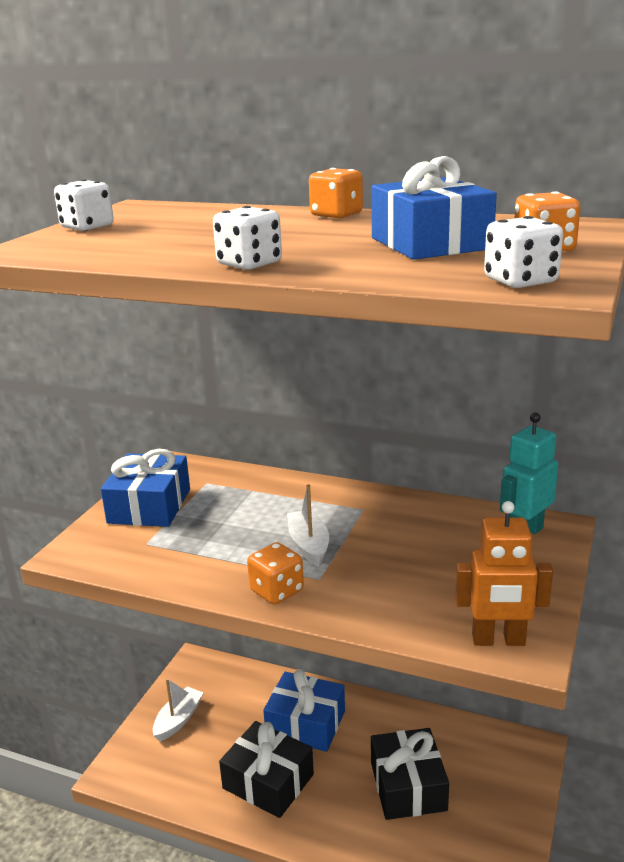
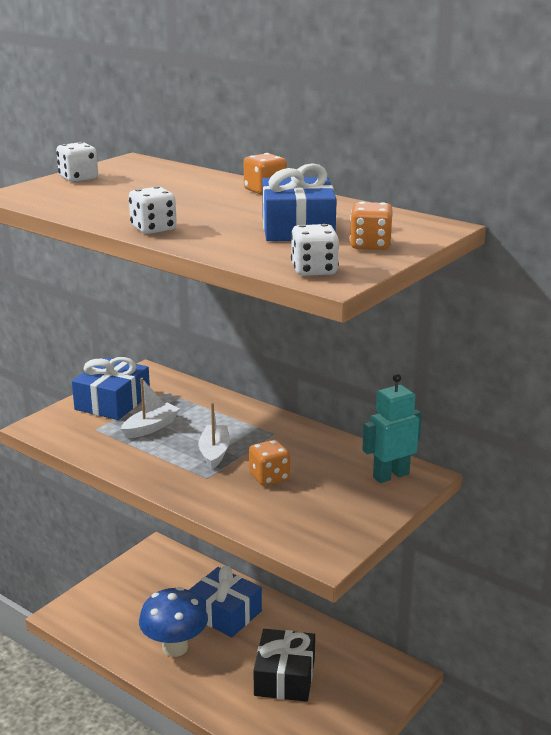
camera: 15 degrees right, 0 degrees up
(178, 720) = (125, 588): white boat -> white boat (151, 427)
(268, 781) = (175, 648): black gift -> blue mushroom
(277, 591) = (170, 480): orange dice -> orange dice (269, 477)
(498, 640) = (309, 545): orange robot -> none

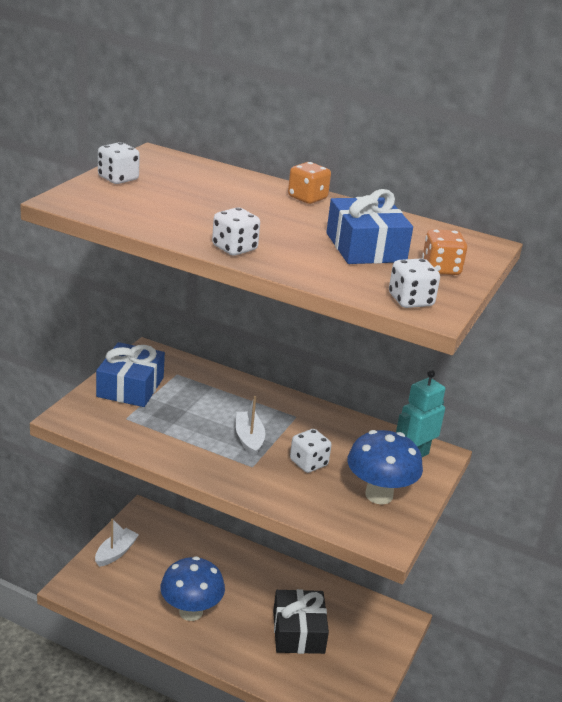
camera: 15 degrees left, 5 degrees up
(151, 427) = (178, 414): white boat -> white boat (116, 552)
(225, 613) = (227, 574): blue gift -> none
(269, 477) = (308, 463): orange dice -> white dice
(335, 511) = (379, 495): none -> blue mushroom

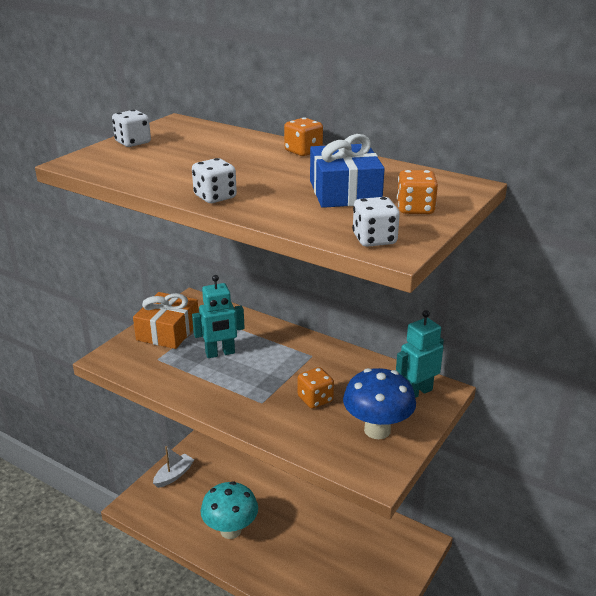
camera: 10 degrees right, 0 degrees up
(130, 387) = (168, 331): blue gift -> orange gift
(191, 612) = (230, 530): blue mushroom -> turquoise mushroom
(195, 413) = (220, 353): none -> turquoise robot
(249, 439) = (264, 377): white boat -> none
(298, 632) = (325, 551): black gift -> none
(308, 463) = (315, 399): white dice -> orange dice

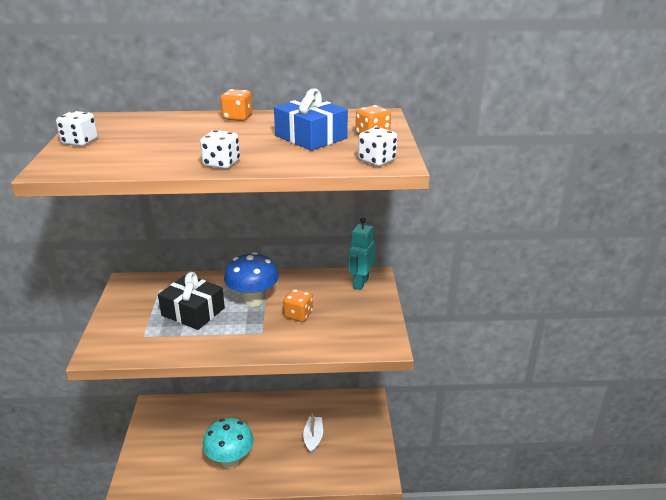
camera: 35 degrees left, 0 degrees up
(168, 331) = (130, 312): orange gift -> none
(174, 475) = (148, 444): white boat -> white boat (313, 438)
(220, 353) = (193, 311): turquoise robot -> black gift
(377, 430) = (359, 317): blue mushroom -> blue mushroom (253, 300)

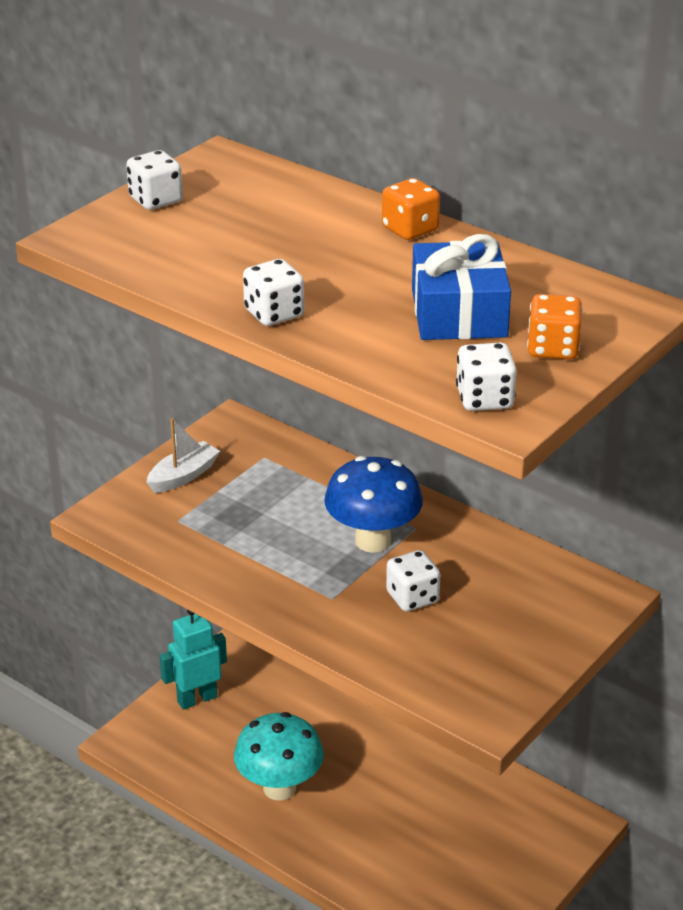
camera: 40 degrees right, 5 degrees up
(193, 311) = (274, 516): black gift -> none
(298, 315) = (412, 597): orange dice -> white dice
(313, 438) = (428, 829): white boat -> white boat (183, 476)
(360, 283) = (568, 595): turquoise robot -> turquoise robot (197, 699)

